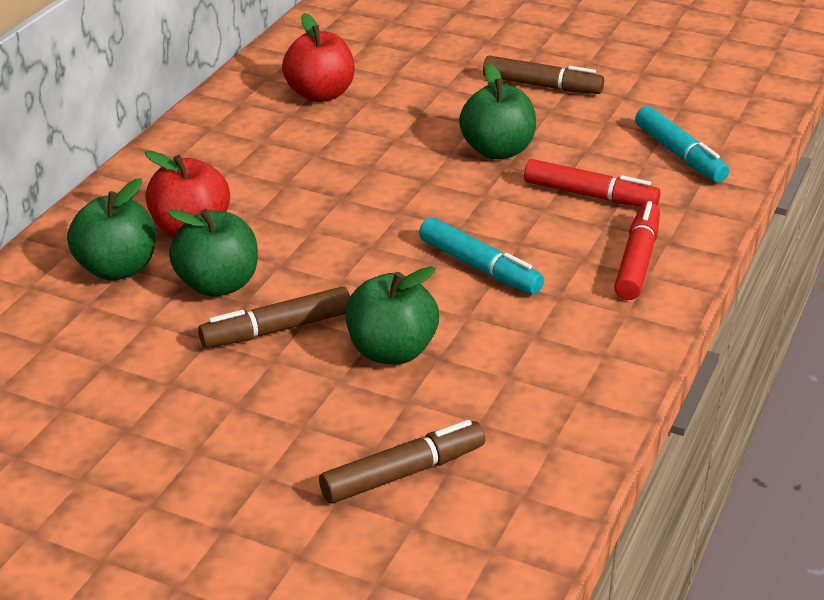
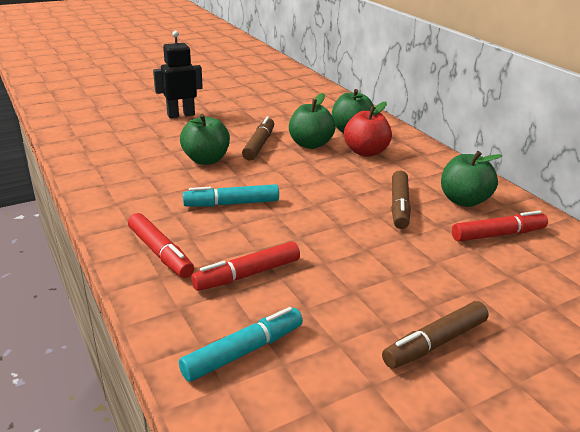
camera: 125 degrees right, 5 degrees down
(245, 487) = (181, 115): none -> black robot
(320, 94) = (498, 234): red apple -> red marker
(403, 473) = (137, 137): brown marker -> brown marker (399, 206)
(497, 150) = (347, 267): green apple -> green apple (463, 200)
(679, 154) = (243, 351): turquoise marker -> turquoise marker turned 135 degrees clockwise

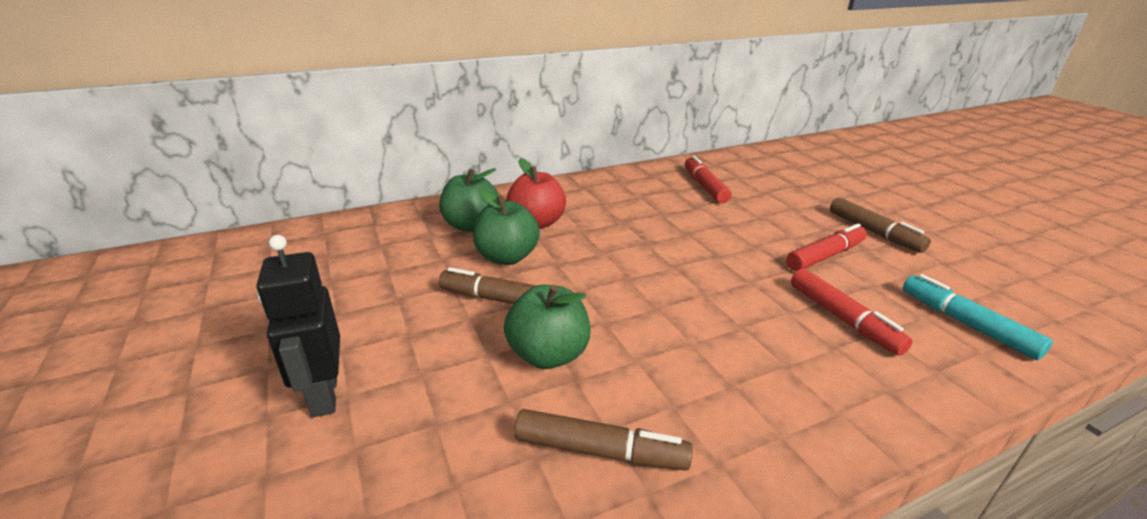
camera: 85 degrees left, 0 degrees up
(160, 253) = (839, 393): red marker -> red marker (825, 256)
(231, 204) = (688, 328): turquoise marker -> none
(399, 206) = (666, 220): brown marker -> brown marker (600, 451)
(463, 200) = (648, 190): green apple -> none

